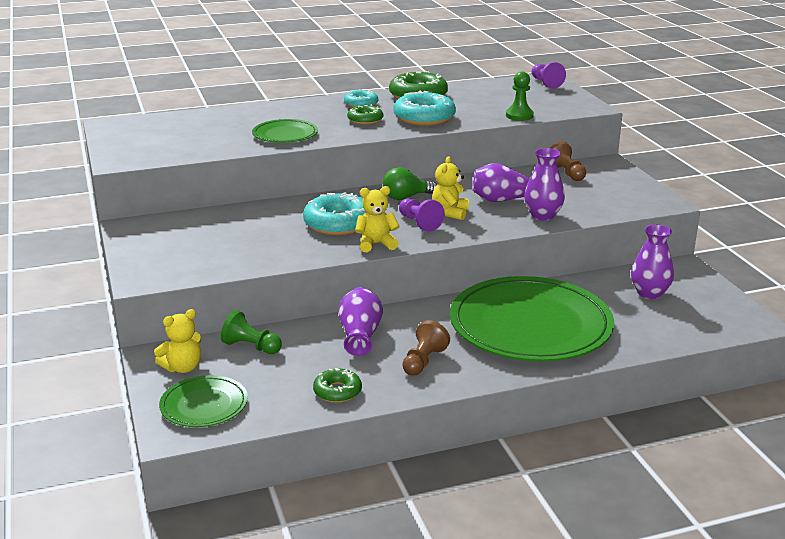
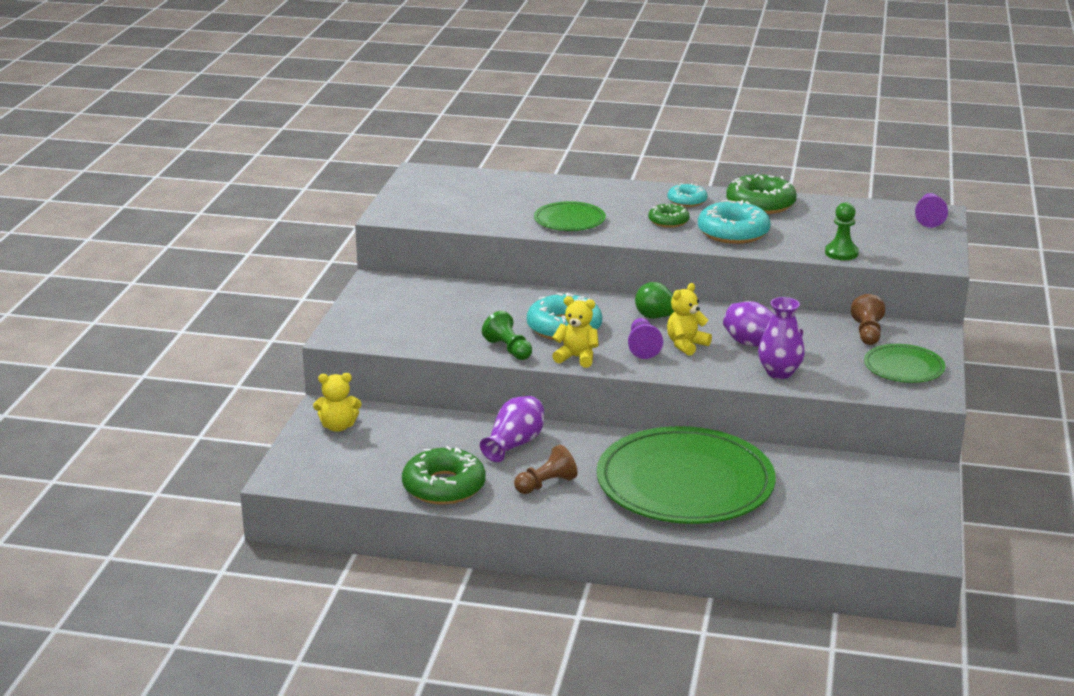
camera: 30 degrees right, 0 degrees up
(204, 405) = (326, 463): green plate -> green plate (904, 367)
(251, 347) = (410, 426): green pawn -> green pawn (508, 349)
(337, 391) = (444, 486): green donut -> green donut, size x1.74
(649, 293) = (850, 489): purple vase -> none

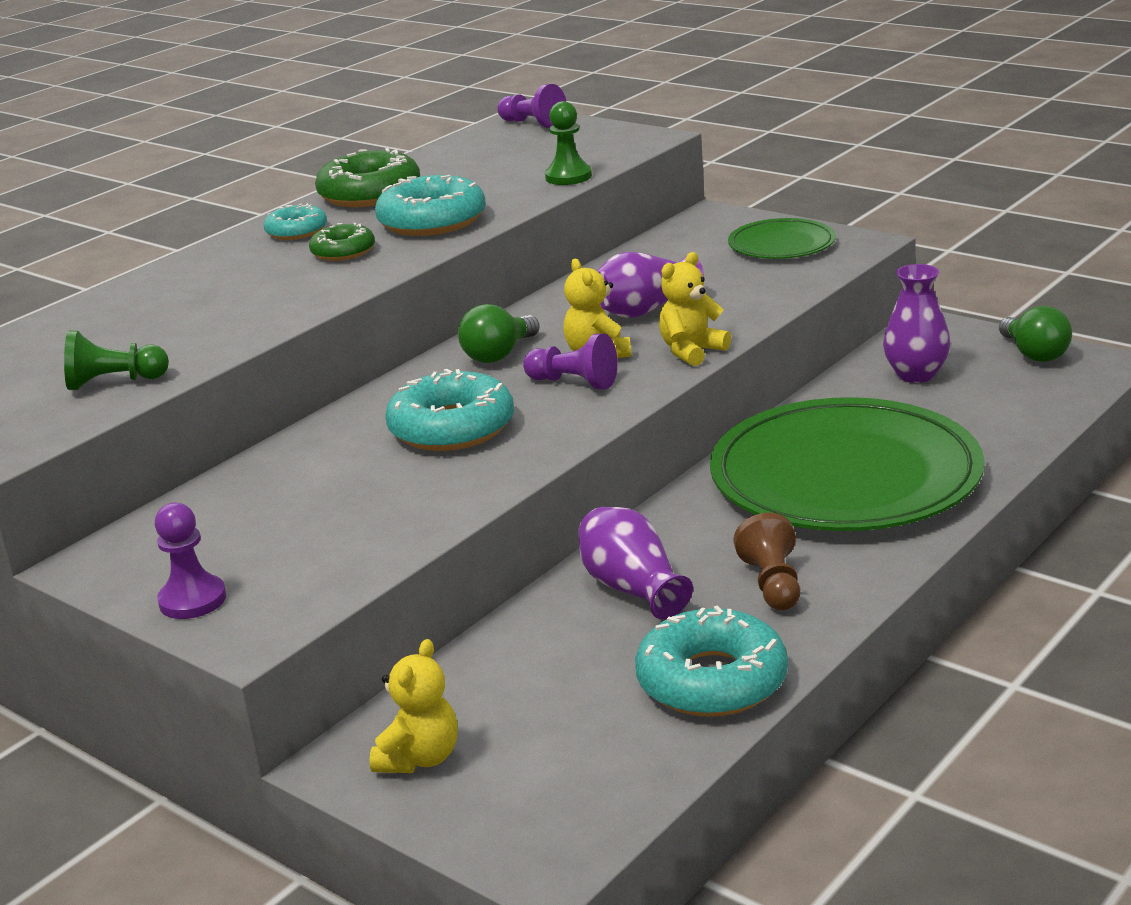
camera: 60 degrees left, 0 degrees up
(360, 314) = (192, 600): none -> purple pawn
(444, 486) = (712, 680): green donut -> turquoise donut
(508, 349) = (473, 483): green pawn -> green pawn (114, 382)
(569, 220) = (244, 313): green plate -> none
(577, 358) = (555, 435): yellow teddy bear -> yellow teddy bear (691, 351)
(779, 372) = (730, 311): purple vase -> purple vase (916, 374)
(867, 333) = (677, 246): brown pawn -> none
(917, 523) = (1034, 354): none -> green light bulb

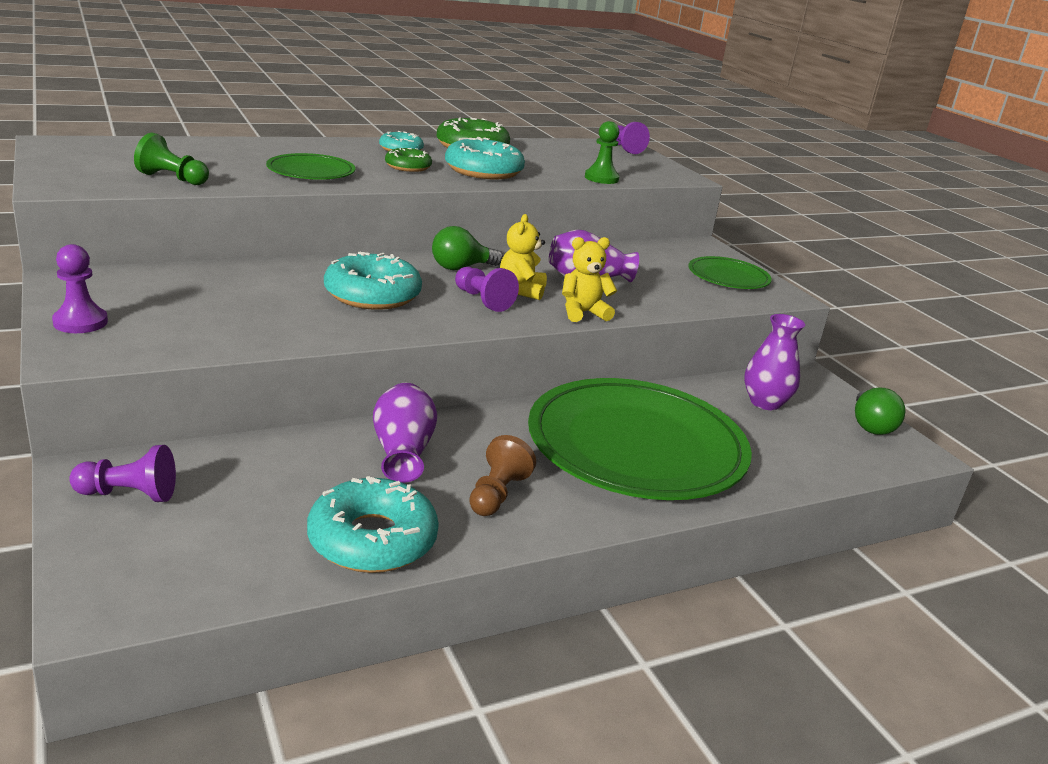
camera: 20 degrees right, 0 degrees up
(249, 305) = (311, 171): none -> green plate
(420, 758) = (129, 494): yellow teddy bear -> purple pawn

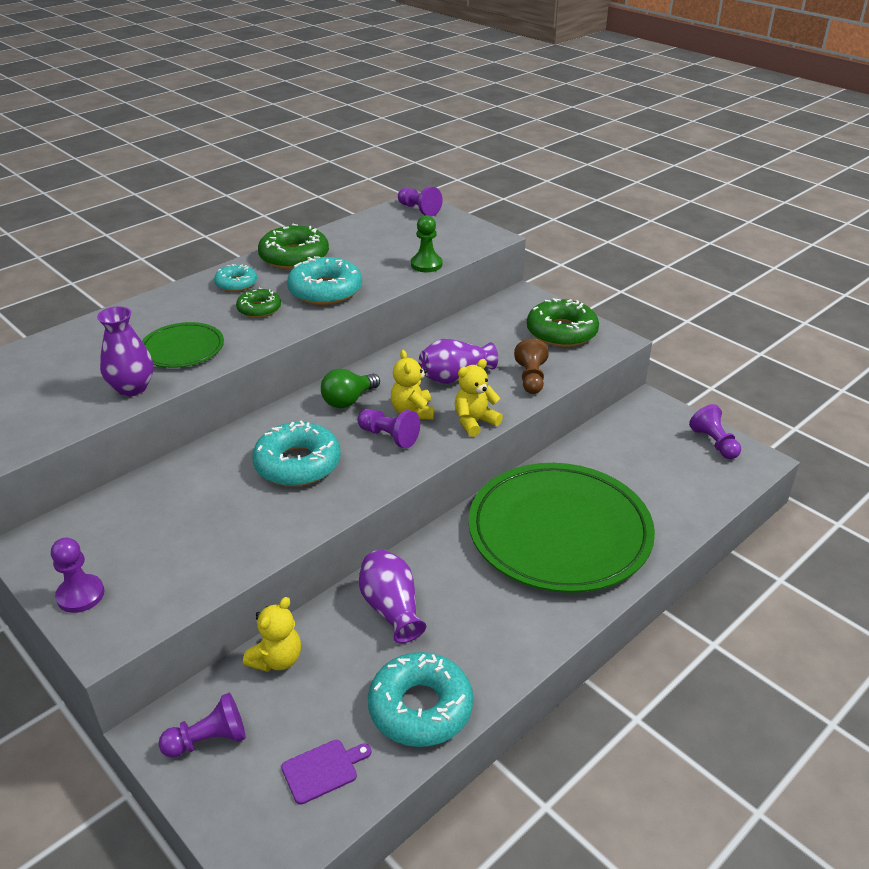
camera: 15 degrees left, 10 degrees up
(172, 179) = (71, 407): green pawn -> none
(225, 556) = (323, 770): none -> purple cutting board
(251, 455) = (277, 659): none -> yellow teddy bear
(497, 494) = (485, 624): brown pawn -> brown pawn (531, 378)
(728, 277) = (561, 332): green plate -> green donut
(765, 402) = (630, 447): purple vase -> purple vase (132, 388)
(870, 425) = (714, 443): green light bulb -> purple pawn

